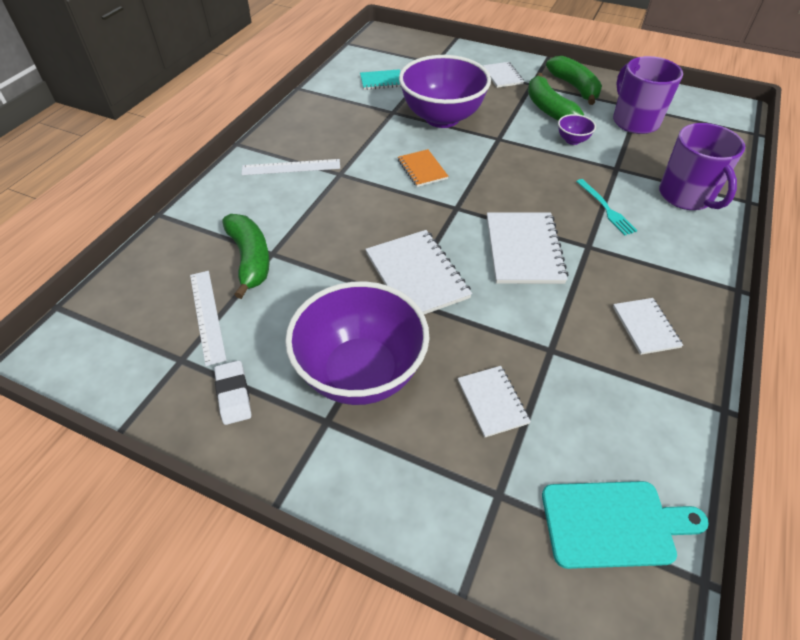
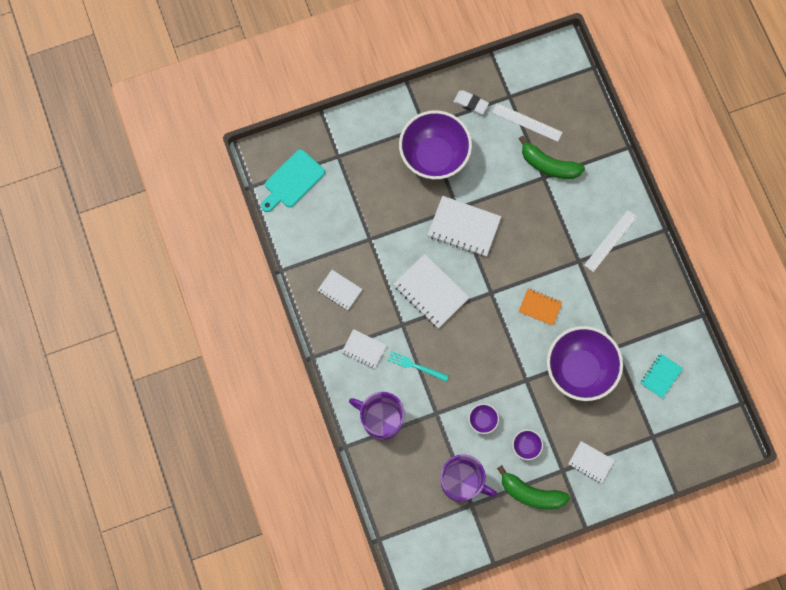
camera: 135 degrees right, 25 degrees up
(492, 402) = (372, 191): white notebook -> white notebook (364, 349)
(548, 108) = (526, 446): green banana -> purple bowl

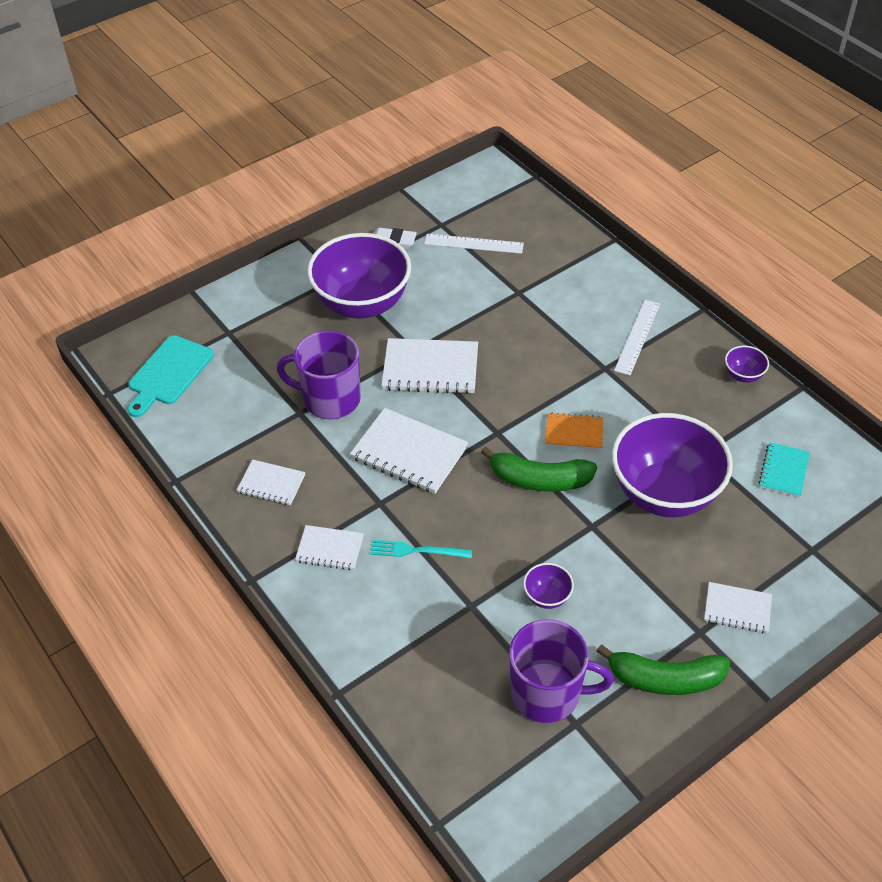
camera: 15 degrees left, 25 degrees down
(381, 420) = (386, 638): purple mug -> purple mug (330, 399)
(526, 446) = (628, 614): purple bowl -> purple bowl (743, 375)
(548, 165) = (520, 278): green banana -> green banana (539, 480)

